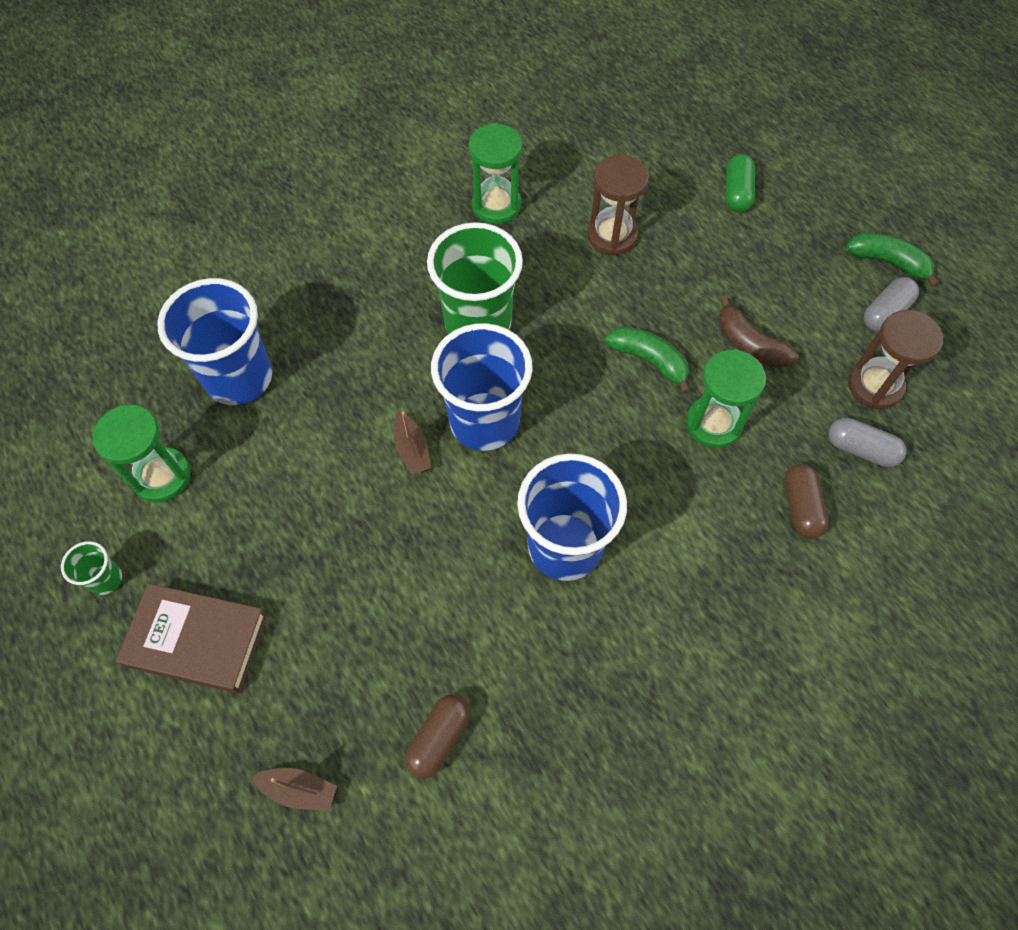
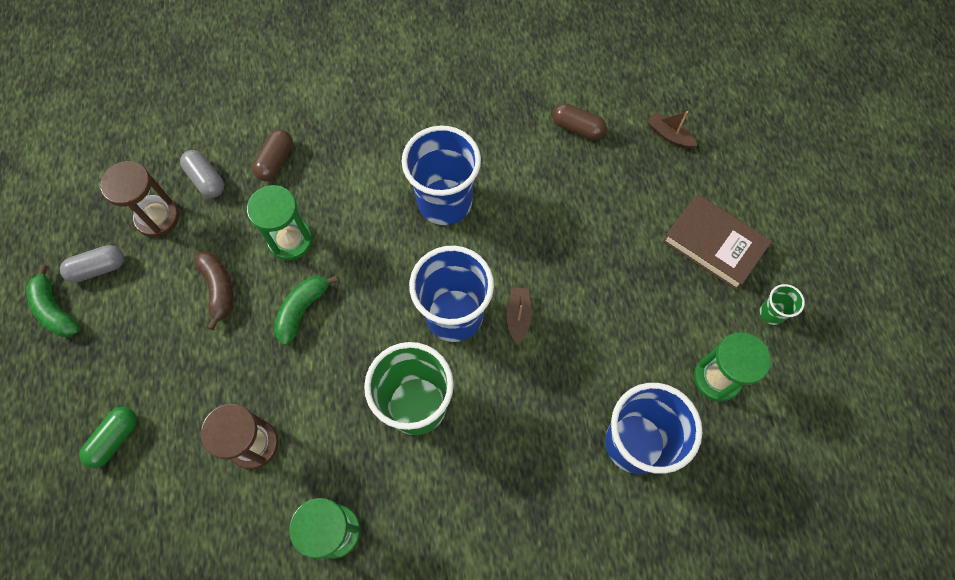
camera: 155 degrees left, 5 degrees up
(438, 738) = (577, 128): brown capsule -> brown capsule turned 60 degrees clockwise
(649, 360) = (302, 310): green banana -> green banana turned 60 degrees clockwise

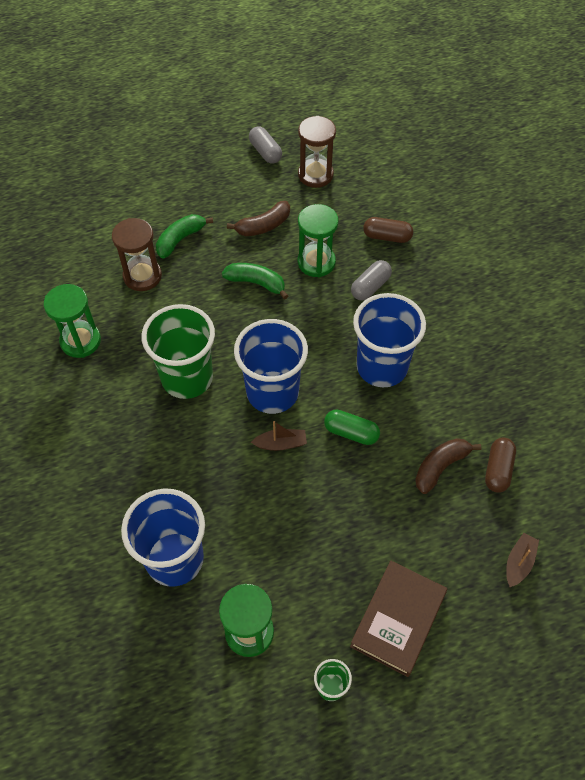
camera: 80 degrees right, 10 degrees down
(55, 310) = (228, 138): green banana -> green banana (180, 240)
(115, 439) = (137, 195): green capsule -> green capsule (351, 433)
(206, 179) = (356, 196): grey capsule -> grey capsule (370, 287)
(567, 175) = (440, 467): none -> brown banana

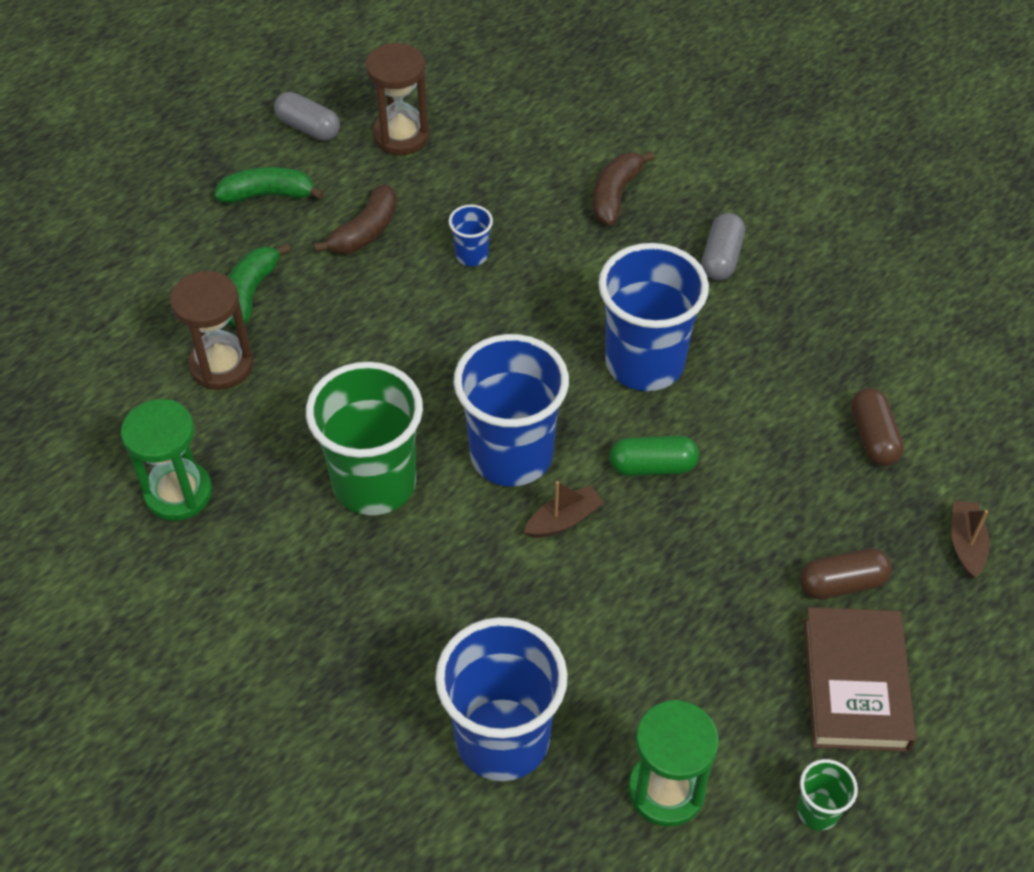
camera: 25 degrees left, 5 degrees down
(256, 283) = (401, 314): green banana -> green banana (268, 195)
(316, 262) = (471, 255): green hourglass -> blue cup
(370, 287) = (567, 262): grey capsule -> grey capsule (721, 258)
(387, 236) = (552, 186): brown capsule -> brown capsule (842, 583)
(440, 467) = (797, 463): brown banana -> brown banana (615, 195)

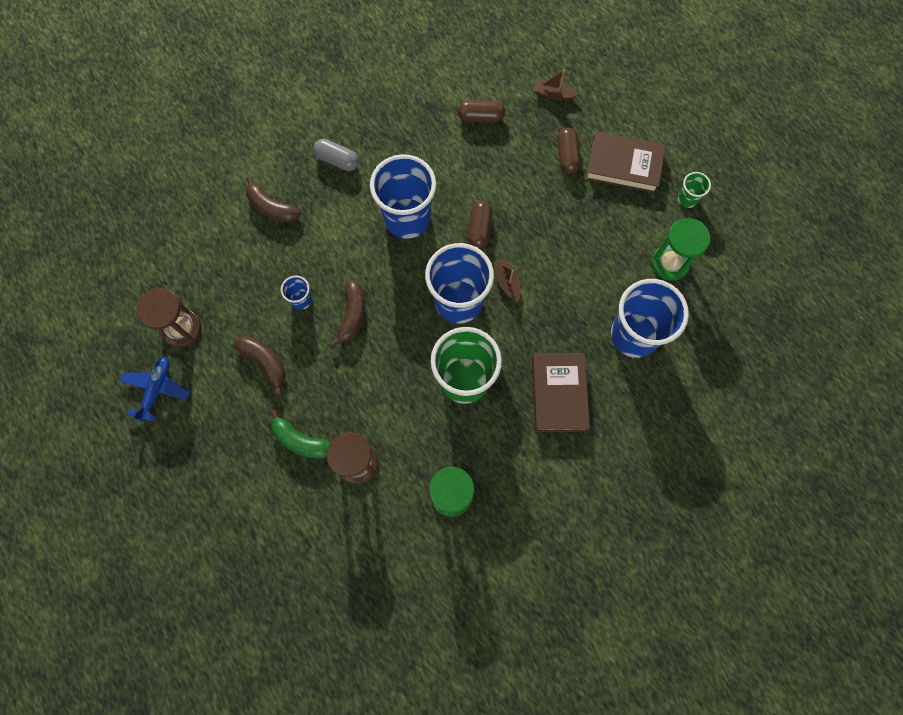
camera: 80 degrees left, 20 degrees up
(268, 195) = (215, 422): green banana -> none
(308, 128) = (157, 389): grey capsule -> blue plane
(369, 626) = (559, 394): none -> brown book
(459, 320) = (352, 315): none -> brown banana
(652, 466) = (479, 229): green capsule -> brown capsule

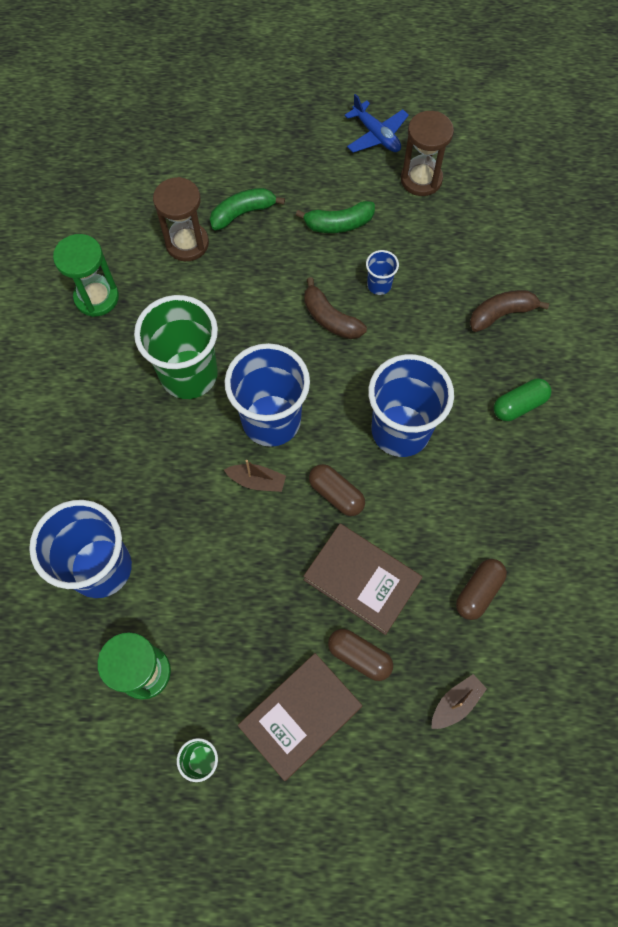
camera: 125 degrees right, 5 degrees down
(264, 362) = (339, 224): brown banana -> green banana
(337, 160) = (519, 405): grey capsule -> green capsule
(559, 394) = (106, 449): brown book -> brown book (362, 580)

